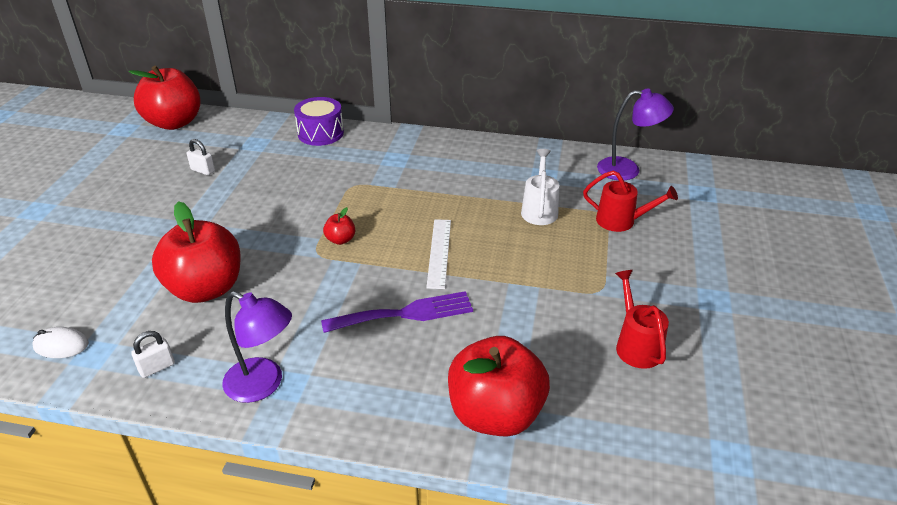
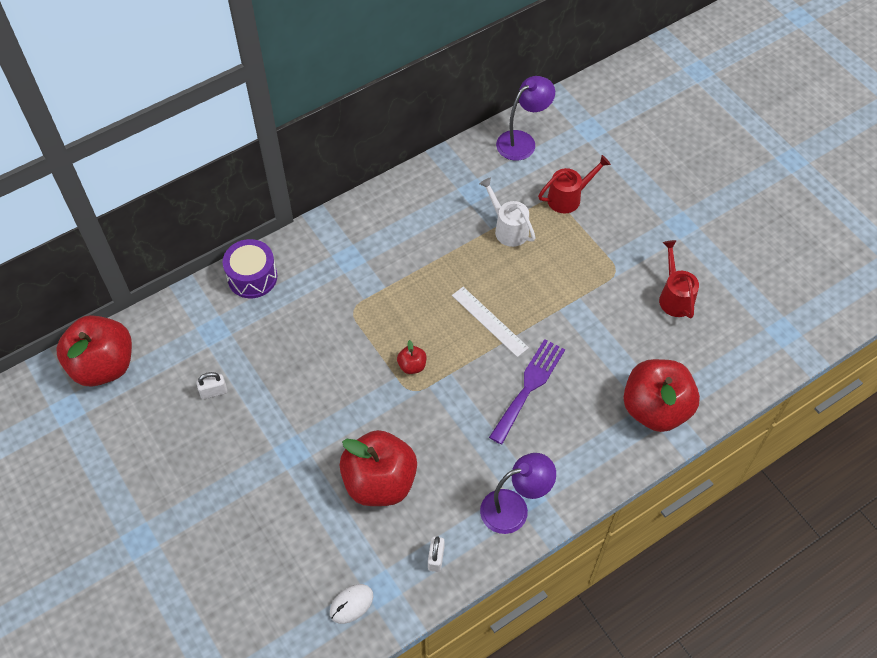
camera: 45 degrees left, 20 degrees up
(635, 344) = (674, 296): red watering can -> red watering can turned 45 degrees clockwise

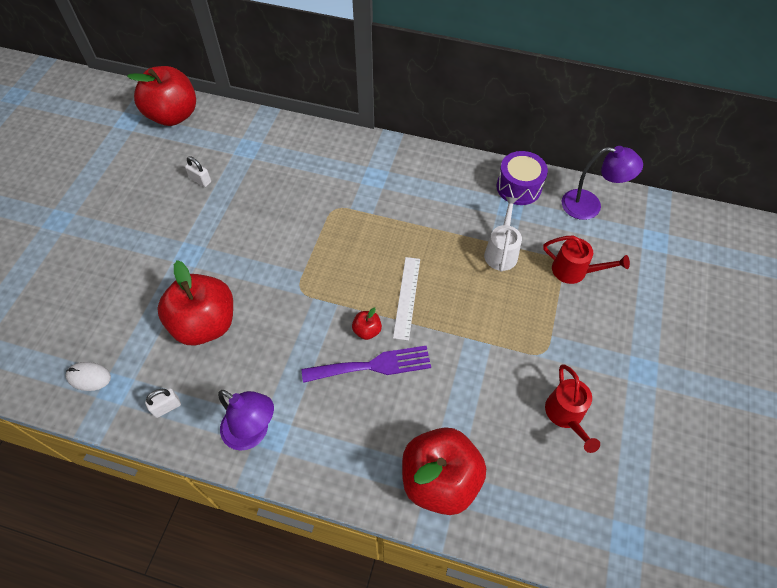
camera: 50 degrees right, 0 degrees up
(252, 277) = (307, 138): purple drum -> purple drum (519, 187)
(412, 366) = (321, 275): red apple -> red apple (367, 330)
(674, 296) = (566, 416): red watering can -> red watering can turned 135 degrees clockwise

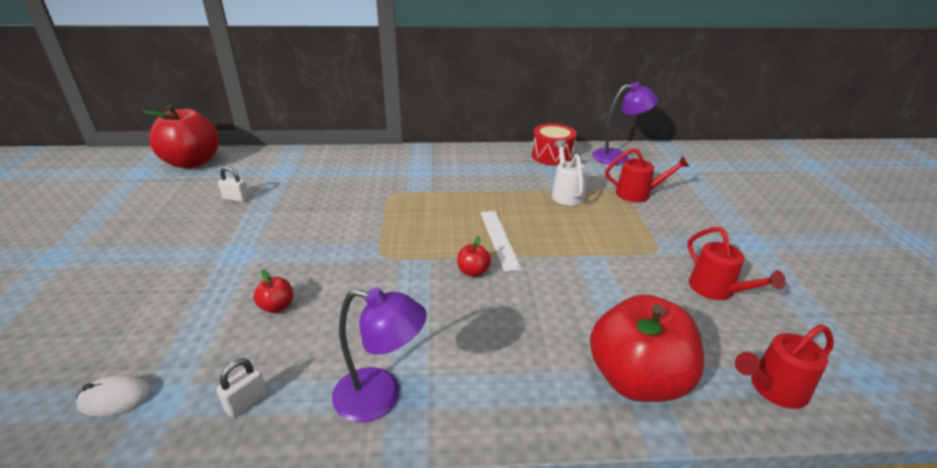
camera: 20 degrees left, 25 degrees down
(205, 324) = (277, 306): red apple -> red apple, size x0.41
(373, 365) = (496, 298): purple fork -> none
(519, 187) = (552, 156): purple drum -> red drum
(539, 523) = (772, 389): none -> red watering can

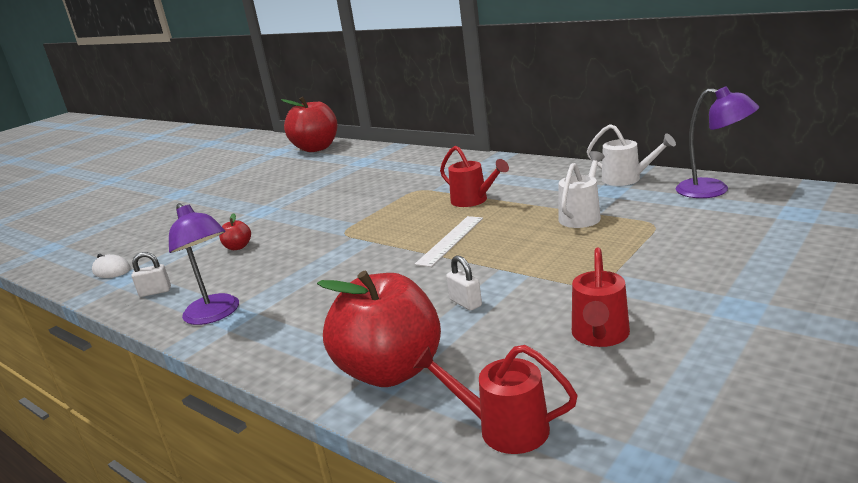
camera: 45 degrees right, 10 degrees down
(236, 198) = (308, 176): white padlock -> white padlock (465, 303)
(473, 271) = (390, 258): red apple -> none
(552, 156) = (627, 179): red drum -> white watering can
(638, 194) = (671, 231): red watering can -> red watering can (474, 201)

